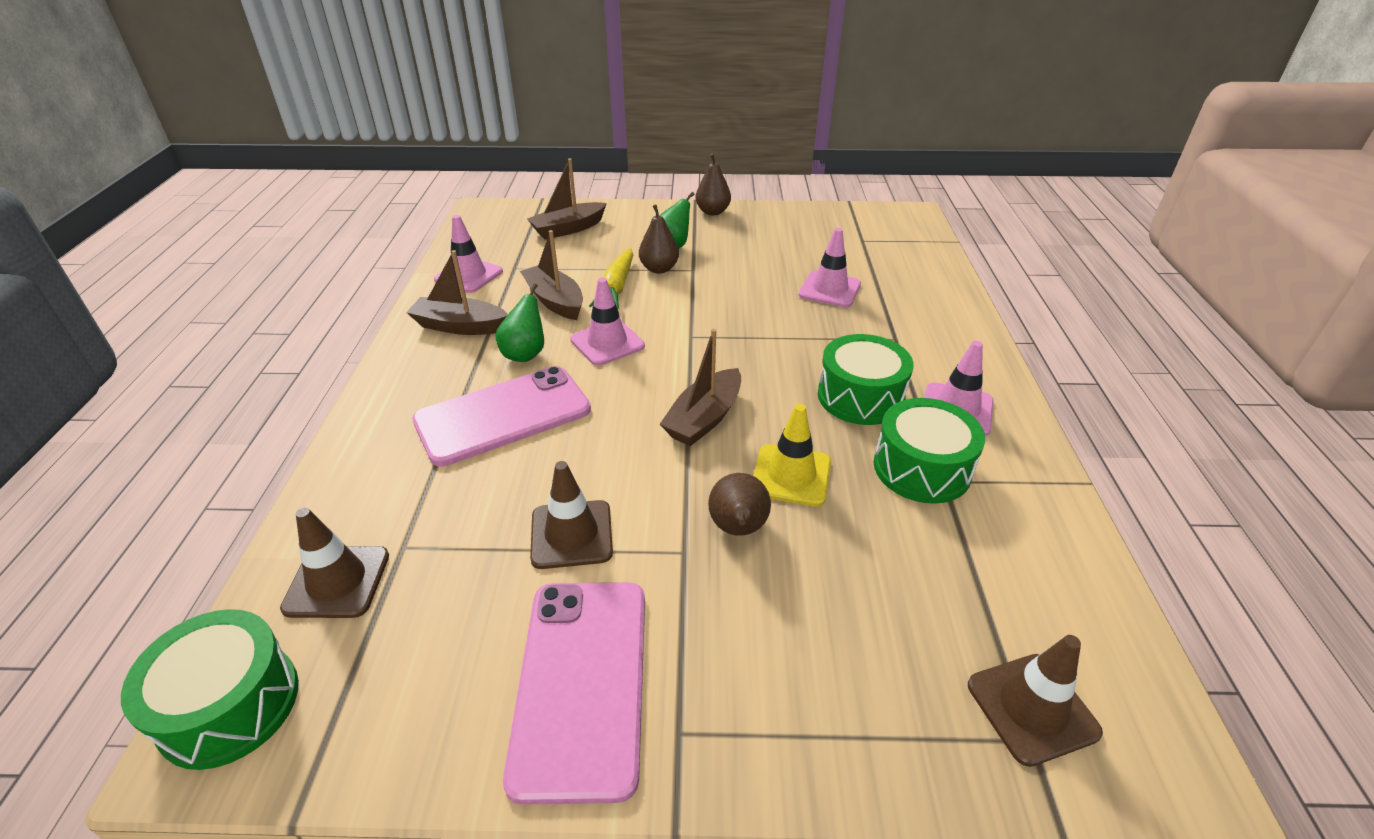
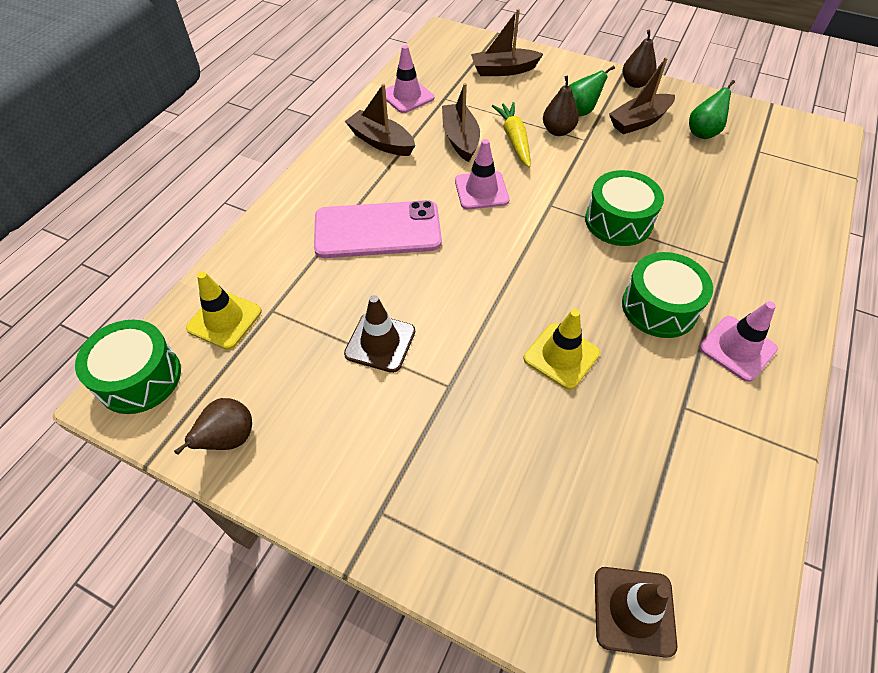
camera: 25 degrees right, 15 degrees up
(337, 581) = (224, 320): brown traffic cone -> yellow traffic cone
(525, 354) = (416, 181): green pear -> green pear (703, 133)
(582, 683) = (337, 452): pink phone -> none
(616, 287) = (514, 139): yellow carrot -> yellow carrot turned 135 degrees clockwise
(704, 418) = (521, 283): brown boat -> brown boat (639, 121)
(738, 529) = (497, 384): brown pear -> brown pear (229, 439)
(829, 289) = (695, 194): pink traffic cone -> none
(922, 468) = (671, 389): green drum -> green drum (618, 221)

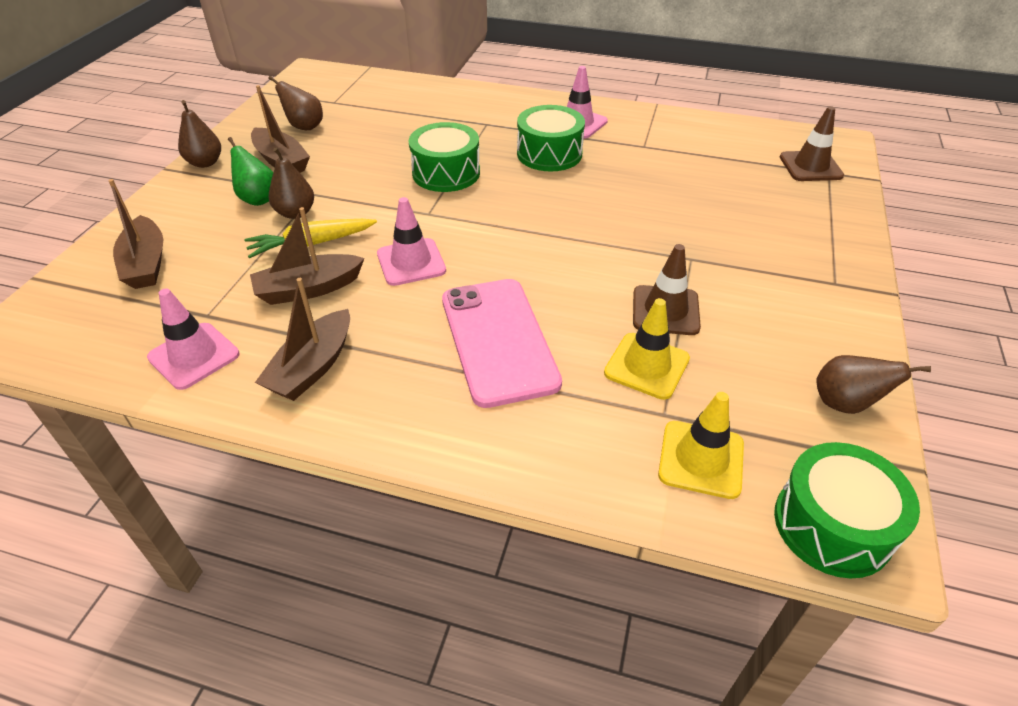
camera: 100 degrees left, 10 degrees down
(561, 356) = (625, 200): yellow traffic cone -> yellow traffic cone (646, 366)
(703, 133) = (304, 127): green pear -> brown pear

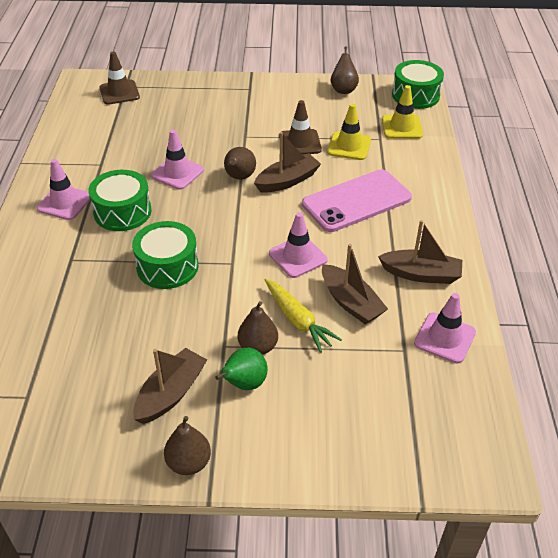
camera: 105 degrees left, 0 degrees up
(146, 264) = (367, 422): brown boat -> brown boat (287, 181)
(304, 127) = (92, 402): brown pear -> brown pear (239, 177)
(613, 194) = (177, 173): none -> pink traffic cone

